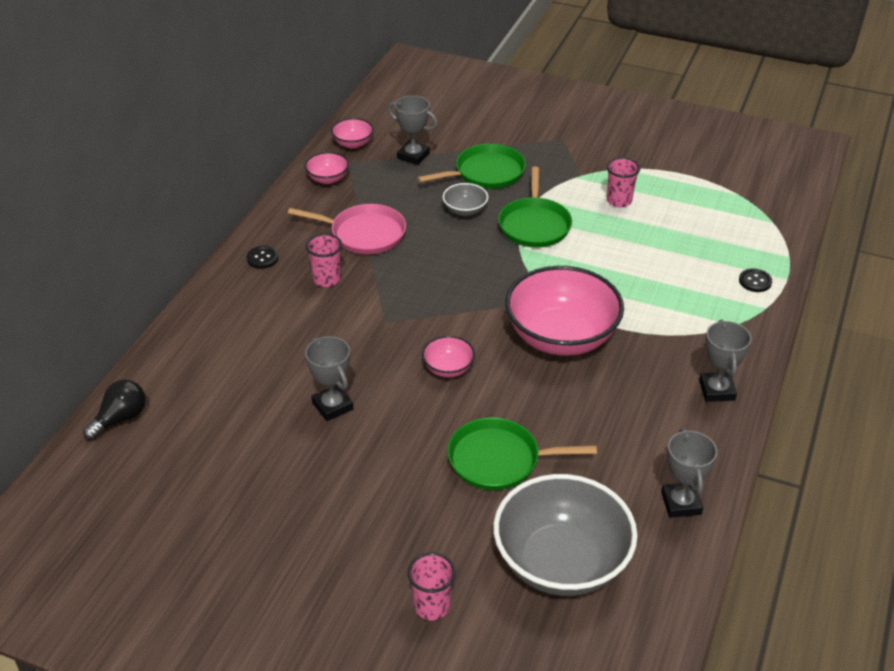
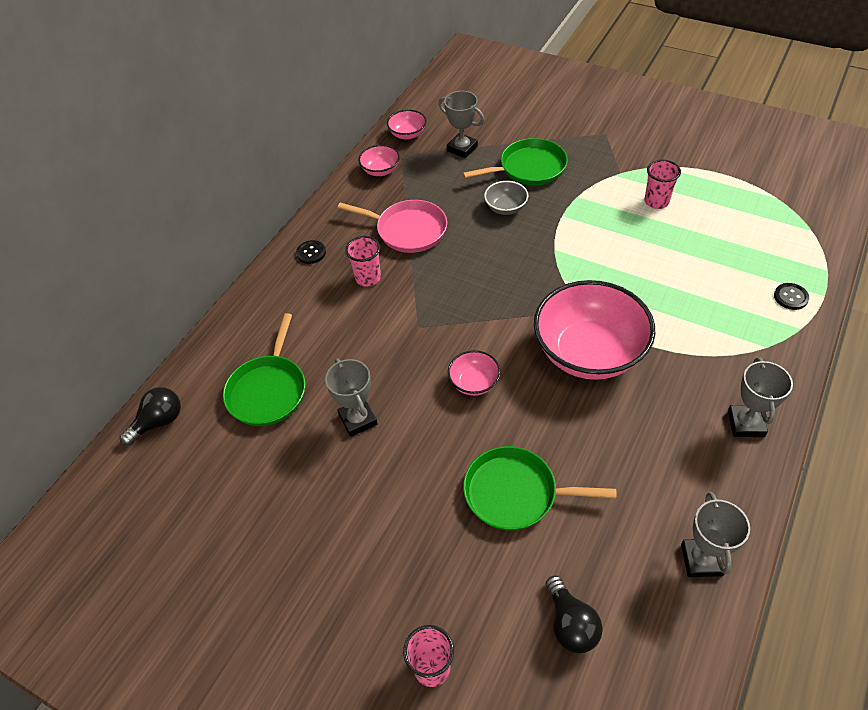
camera: 10 degrees right, 10 degrees up
(534, 225) = (571, 225): green pan -> green pan (268, 391)
(561, 562) = (570, 624): grey bowl -> black light bulb

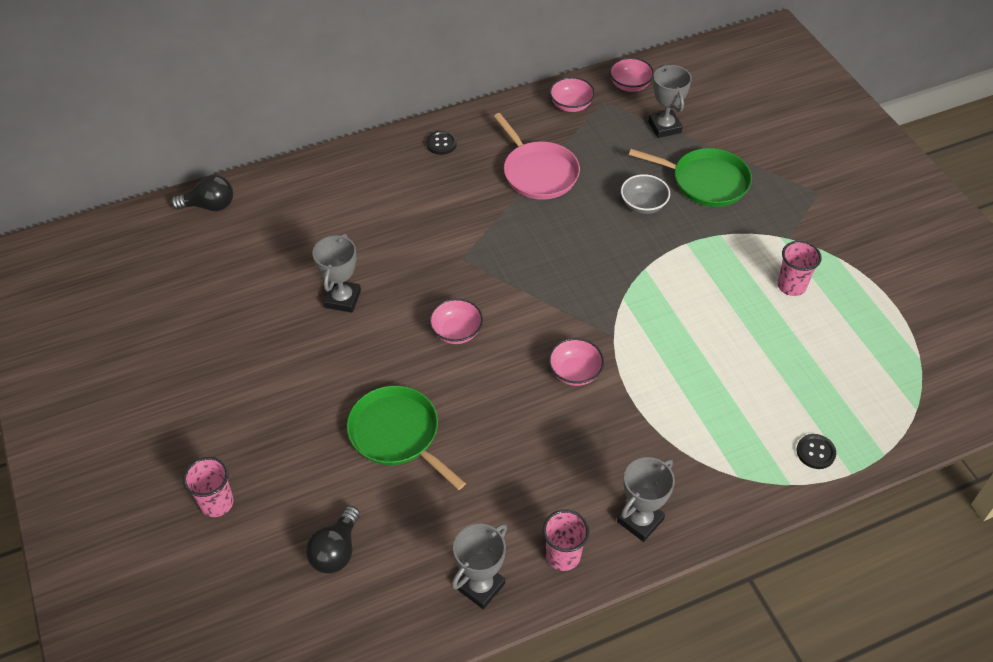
camera: 35 degrees right, 0 degrees up
(268, 391) = (302, 233): green pan -> none
(368, 278) = (464, 193): pink cup -> pink cup (563, 556)
(589, 352) = (575, 372): pink bowl -> pink bowl, size x0.44

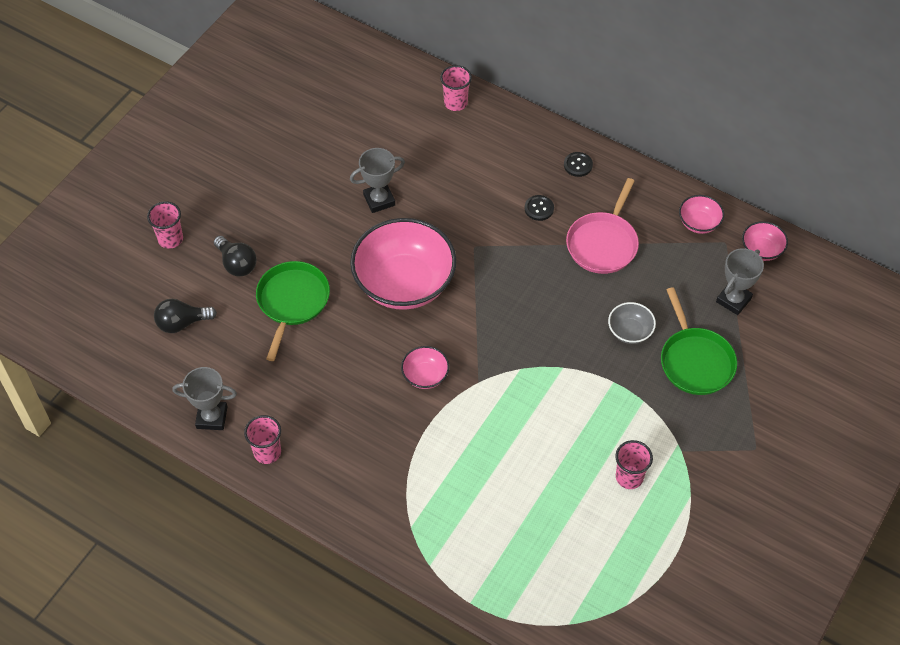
camera: 55 degrees right, 5 degrees up
(209, 206) = (397, 72): black light bulb -> black light bulb (237, 264)
(289, 185) = (455, 103): none -> pink cup
(456, 332) = (404, 283): pink bowl -> pink bowl, size x2.25
(640, 520) = (328, 483): grey trophy -> none
(815, 452) = (472, 569): black button -> black button (539, 208)

